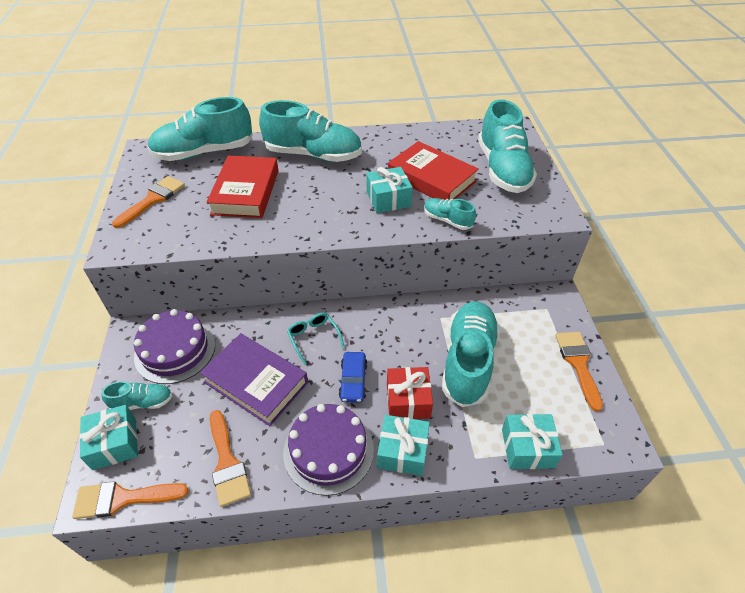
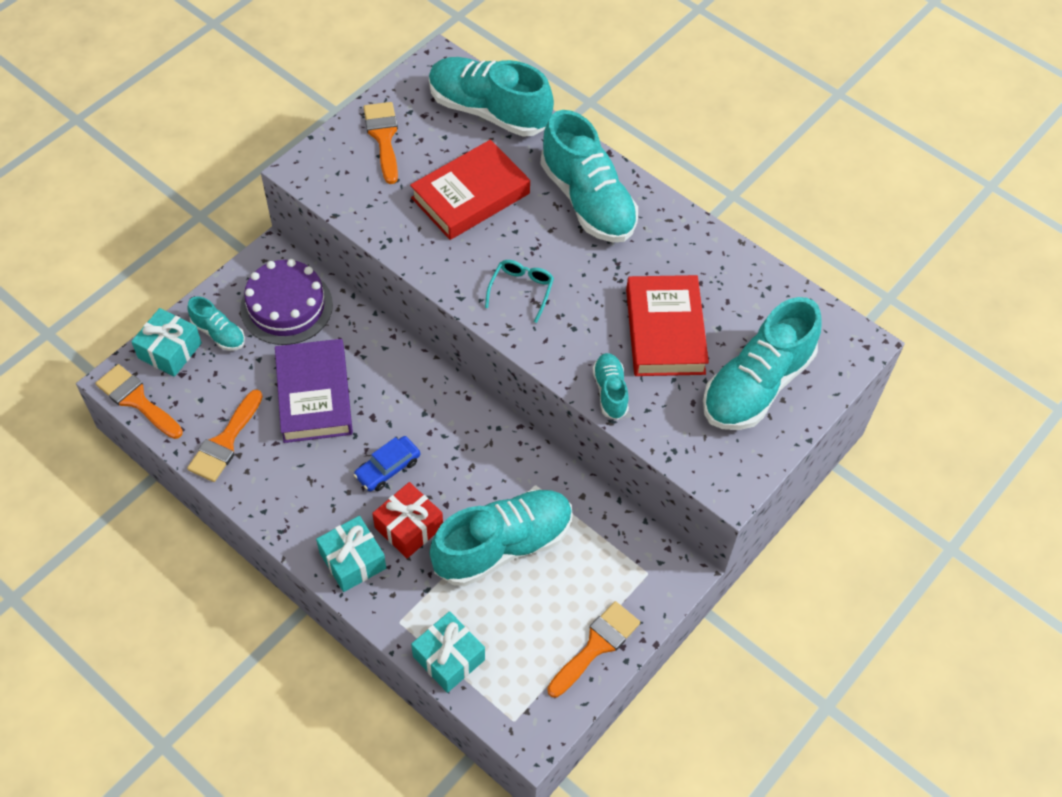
camera: 45 degrees right, 10 degrees up
(153, 200) = (383, 137): orange brush -> orange brush turned 90 degrees counterclockwise
(313, 338) = (403, 398): turquoise glasses -> turquoise glasses (521, 290)
(328, 450) = (302, 504): purple cake -> none
(388, 199) = (588, 318): turquoise gift -> none

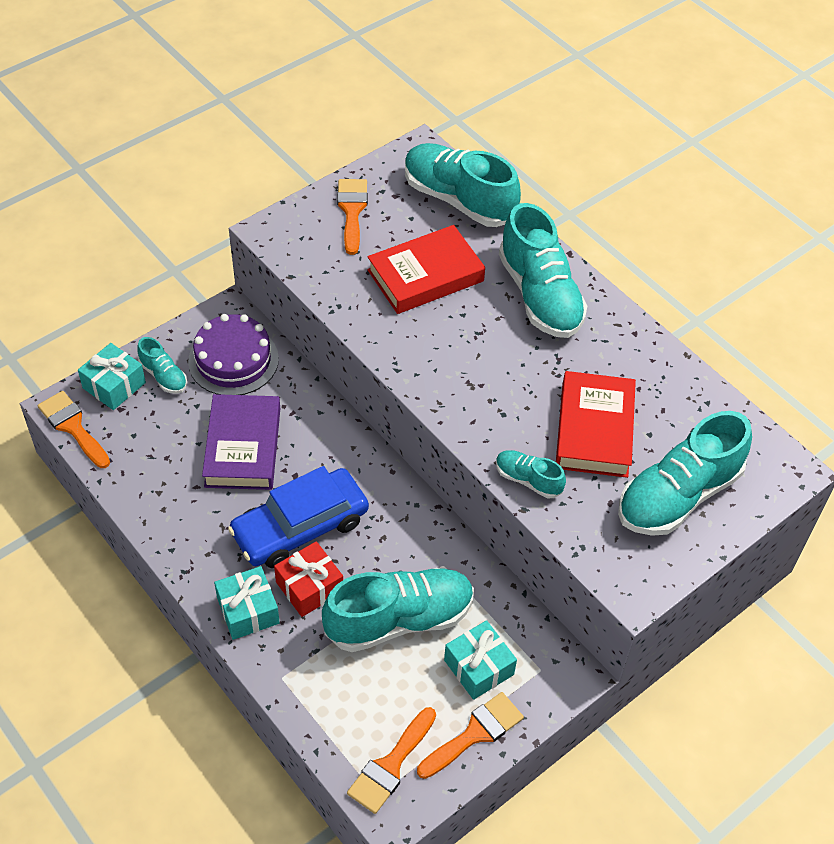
camera: 10 degrees right, 5 degrees down
(225, 441) = (148, 478): orange brush -> orange brush (391, 765)
(387, 468) = (300, 527): blue car -> blue car, size x2.01
(449, 658) = (324, 721): turquoise gift -> turquoise gift (479, 667)
(521, 290) = (458, 371): turquoise glasses -> none
(610, 391) = (528, 480): turquoise shoe -> turquoise shoe turned 60 degrees counterclockwise

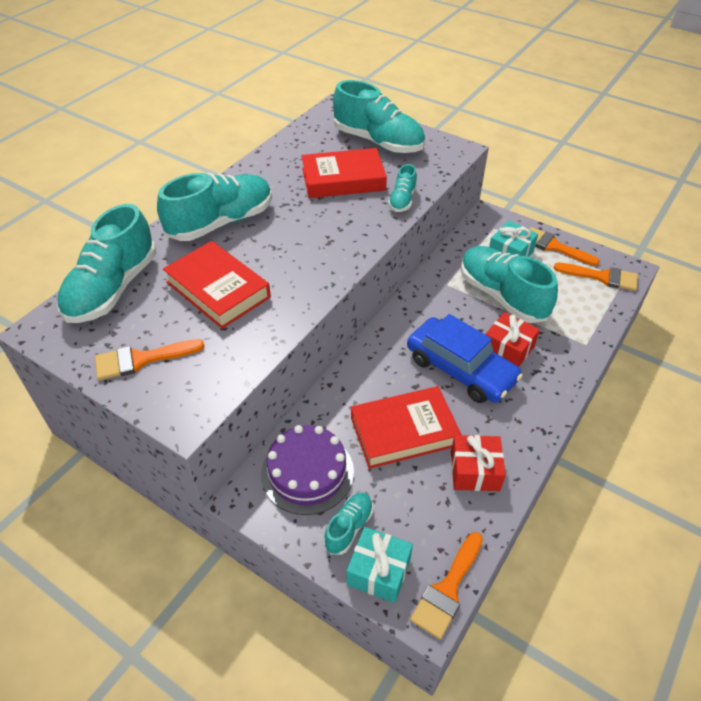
camera: 105 degrees left, 5 degrees down
(170, 490) = (475, 471): none -> red gift
(243, 447) = (404, 431): purple book -> red book
(248, 610) = (550, 379): turquoise gift -> none

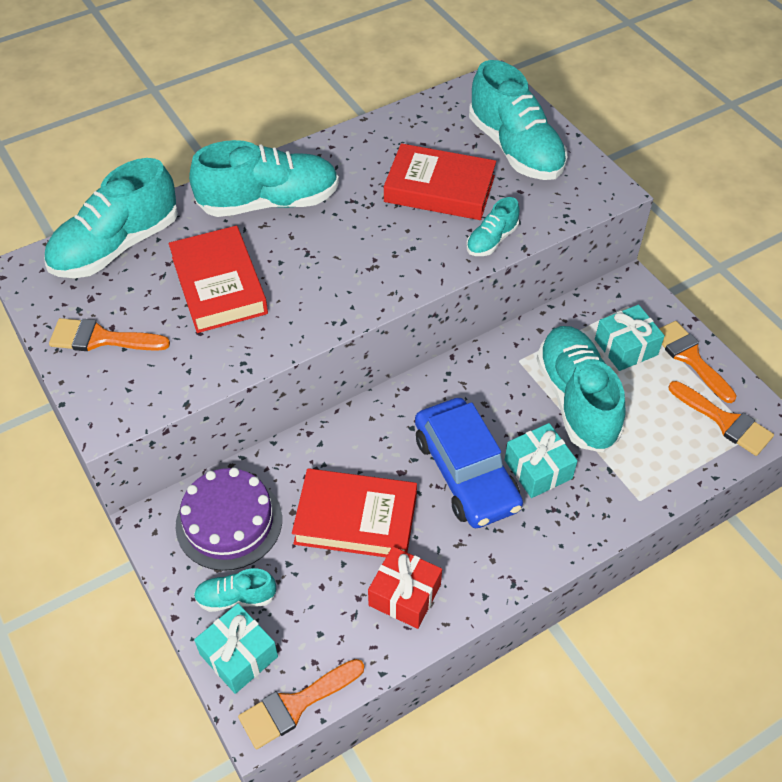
camera: 25 degrees right, 5 degrees up
(349, 527) = (236, 598): turquoise shoe -> turquoise shoe turned 150 degrees counterclockwise
(508, 349) = (538, 469): red gift -> turquoise gift

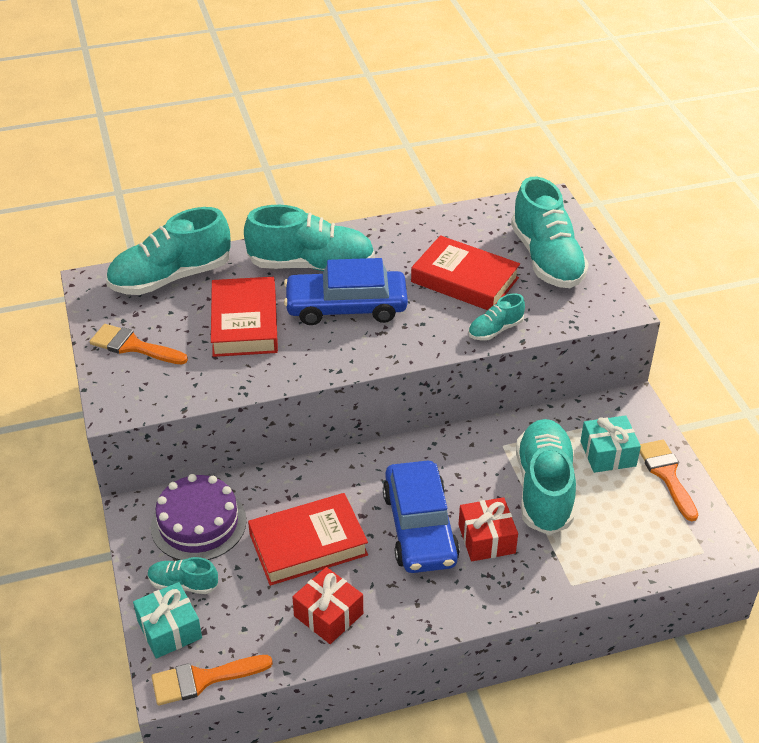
camera: 15 degrees right, 10 degrees down
(324, 244) = (346, 307): none -> blue car
(356, 519) = (308, 544): red book -> red book turned 45 degrees counterclockwise
(538, 469) = (486, 539): turquoise gift -> red gift
(724, 421) = (679, 535): orange brush -> none

